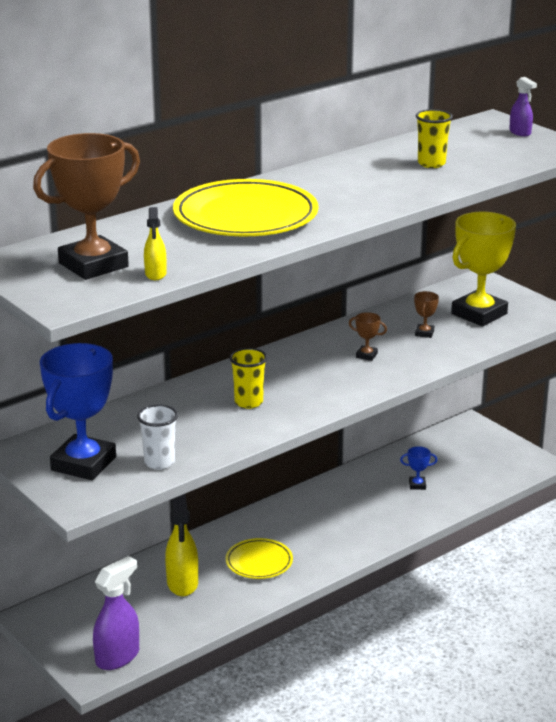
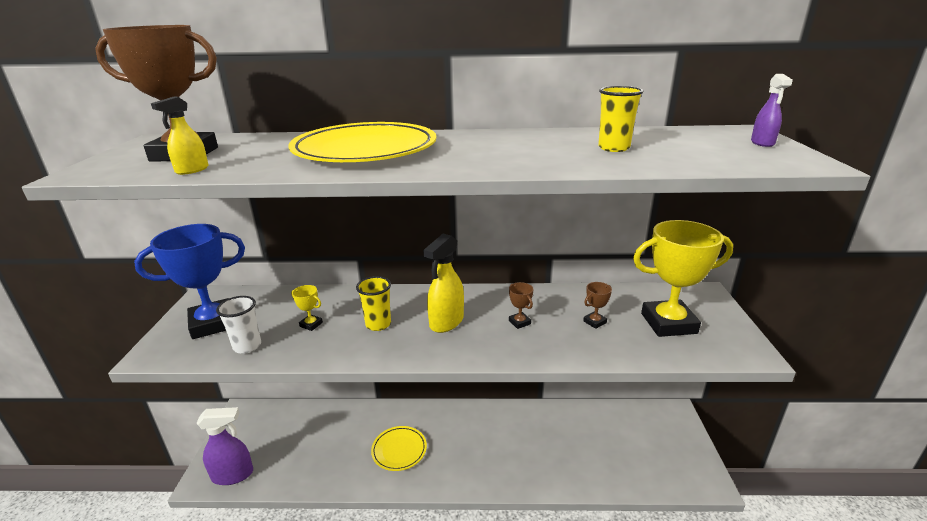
camera: 40 degrees right, 0 degrees up
(182, 584) = (337, 438): yellow spray bottle -> yellow spray bottle (446, 322)
(186, 426) = (311, 324): none -> yellow trophy
(417, 485) = (579, 447): blue trophy -> none

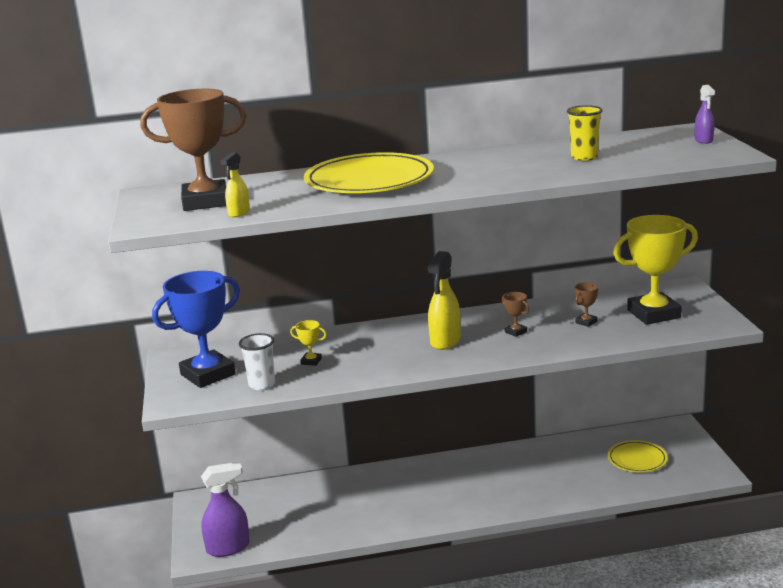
camera: 10 degrees left, 5 degrees down
(378, 324) = (379, 352): yellow cup -> none
(399, 450) = (398, 501): yellow plate -> yellow plate (637, 459)

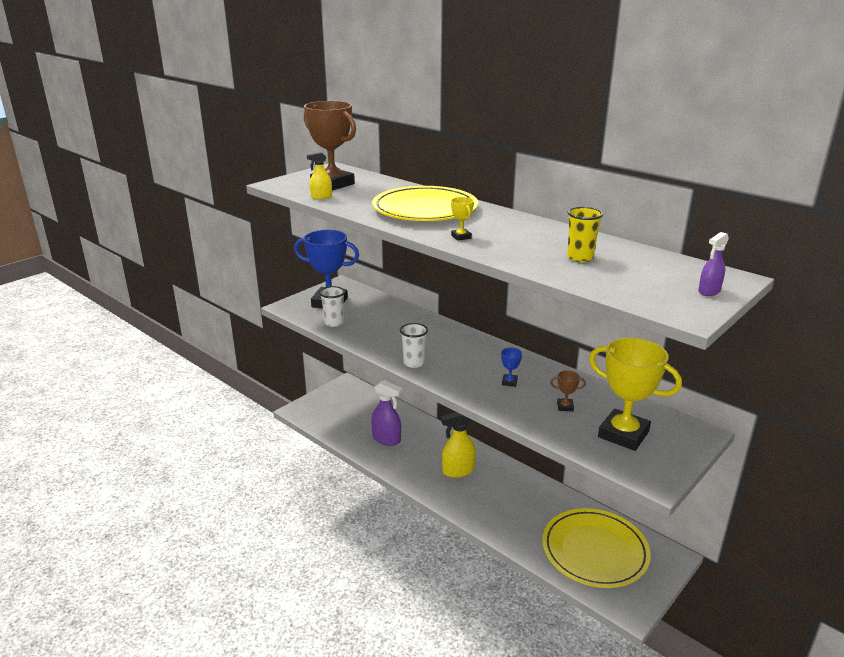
camera: 50 degrees right, 5 degrees up
(228, 548) = (314, 416): purple spray bottle -> purple spray bottle (387, 439)
(311, 361) = (379, 326): yellow trophy -> yellow trophy (461, 237)
(417, 365) = (414, 363): none -> white cup
(445, 341) = (460, 360): yellow spray bottle -> yellow spray bottle (458, 471)
(516, 332) = (509, 382): brown trophy -> blue trophy
(637, 459) = (594, 551): yellow plate -> yellow plate, size x1.91

